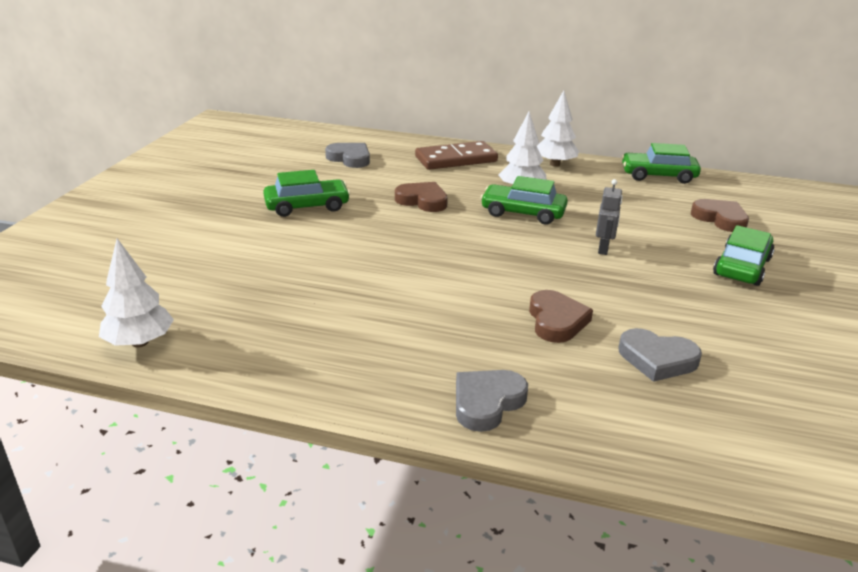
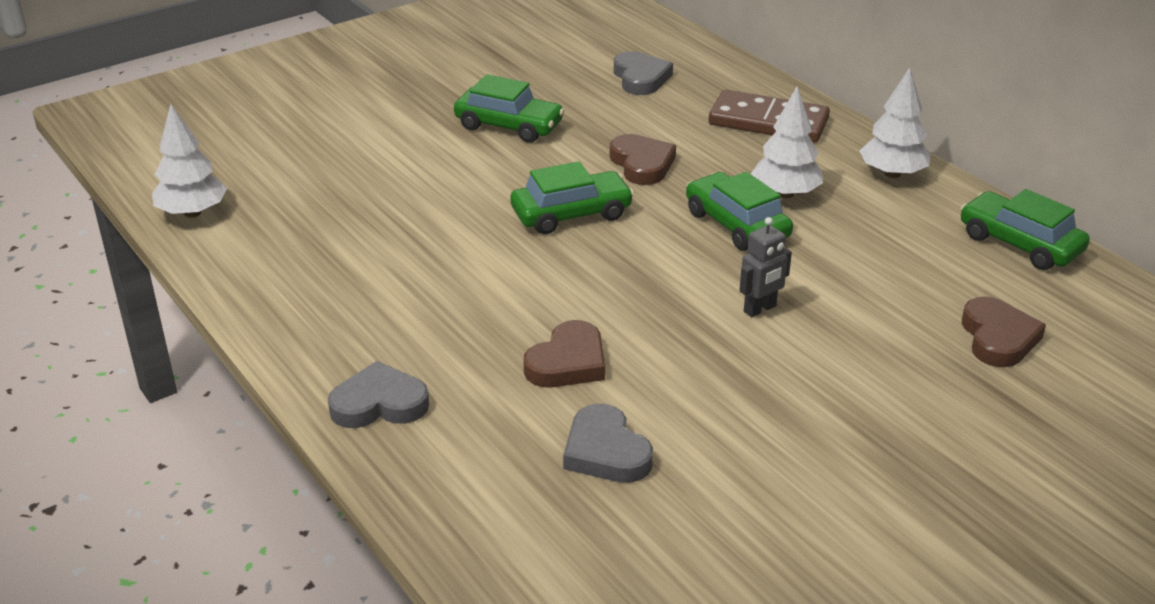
camera: 40 degrees right, 5 degrees up
(741, 267) = (904, 408): green car -> green car (571, 214)

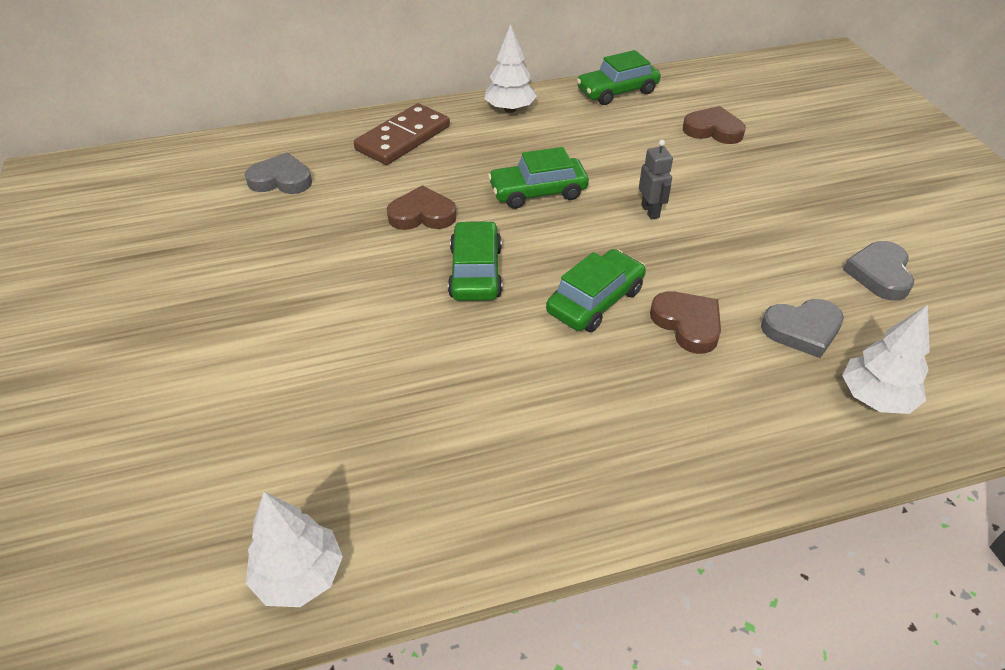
camera: 70 degrees left, 10 degrees up
(379, 403) = (716, 458): grey heart -> grey heart (879, 274)
(509, 126) = (300, 275): green car -> green car (595, 301)
(785, 193) = (508, 159): white tree -> white tree (875, 398)

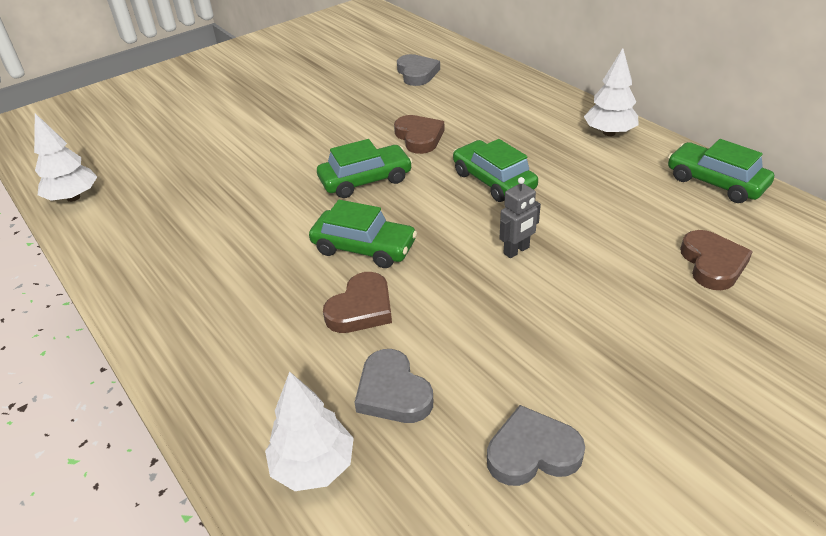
camera: 70 degrees right, 5 degrees down
(403, 138) = (512, 99): brown domino -> none

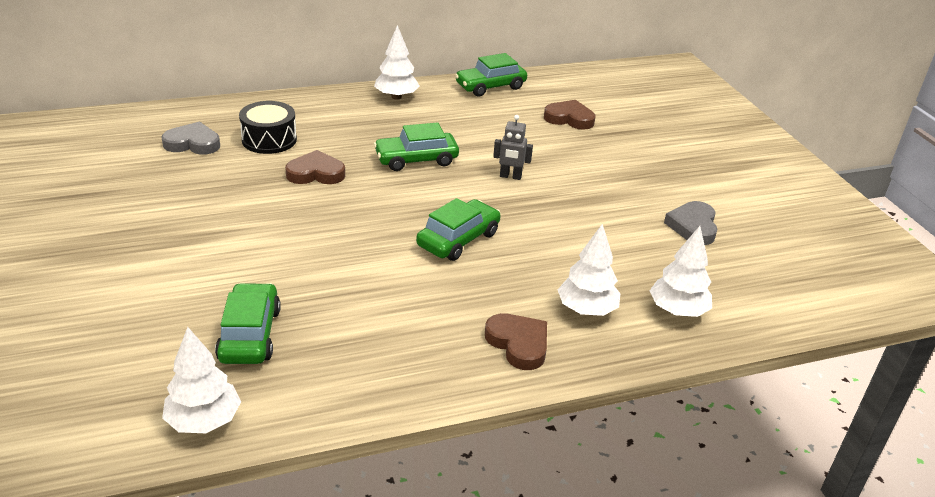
camera: 75 degrees left, 5 degrees down
(281, 375) = (586, 310): none -> white tree
(361, 308) = (533, 257): brown heart -> brown heart (518, 344)
(365, 180) = (359, 216): green car -> green car (250, 334)
(393, 392) = (625, 263): grey heart -> none
(454, 100) = (269, 140): none -> black drum
(516, 251) = (510, 176): grey robot -> grey robot turned 120 degrees clockwise

